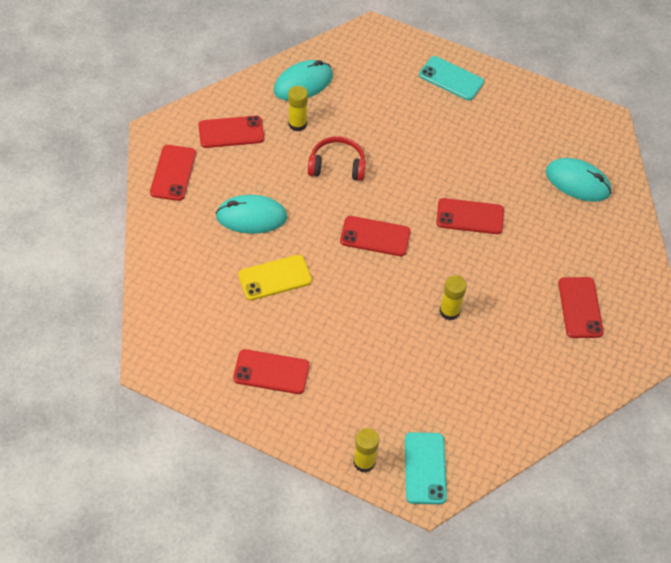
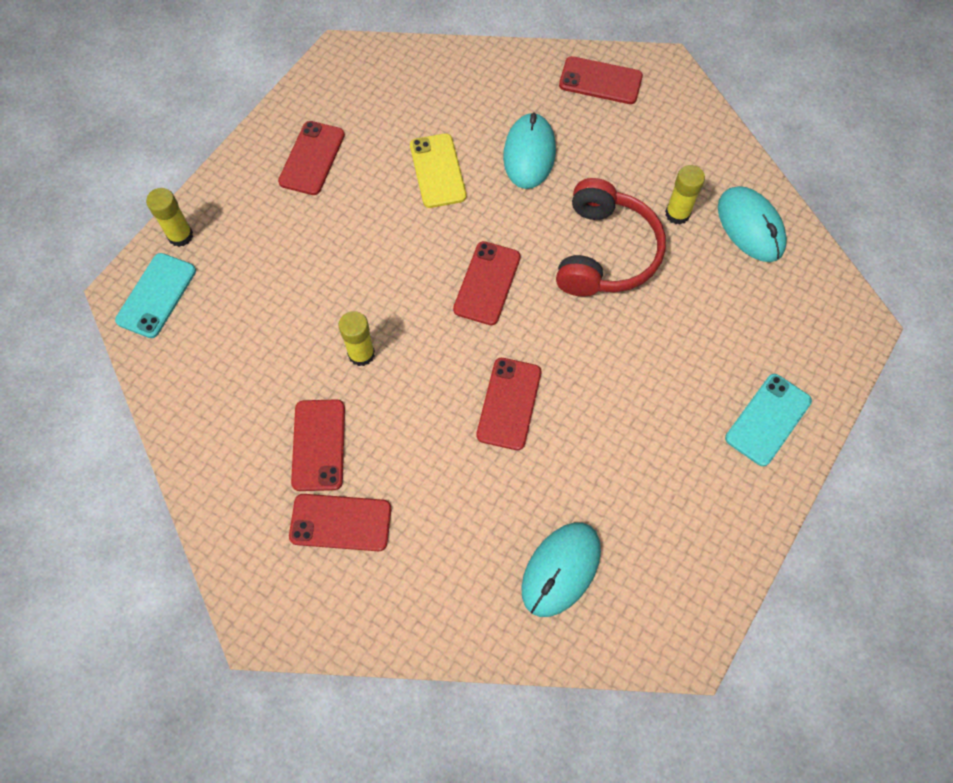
camera: 100 degrees right, 10 degrees up
(231, 132) = (664, 141): red phone -> red phone (319, 445)
(337, 166) = (605, 252): red headphones -> red headphones, size x1.52
(425, 468) = (156, 295): turquoise phone -> turquoise phone turned 75 degrees counterclockwise

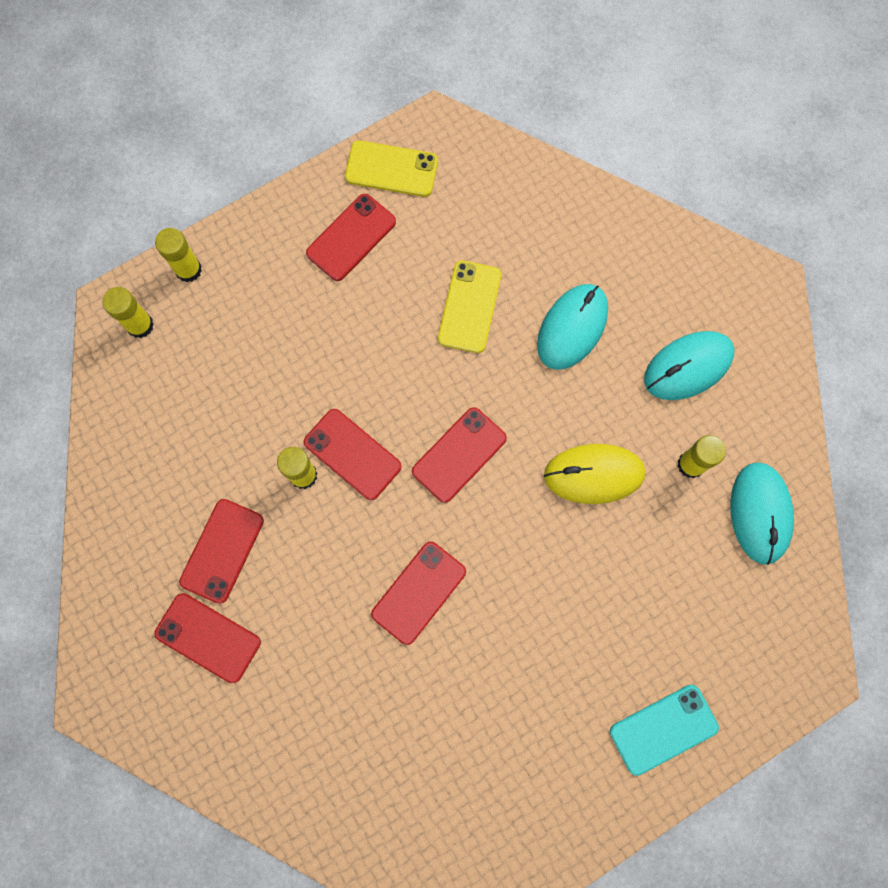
camera: 25 degrees right, 10 degrees up
(156, 295) = (140, 325): turquoise phone -> yellow glue stick
(321, 96) = (391, 169): none -> yellow phone
(561, 569) = (386, 781): turquoise mouse -> turquoise mouse (688, 366)
(600, 81) = (690, 274): red phone -> red phone (352, 454)
(605, 252) = (594, 474): red headphones -> yellow mouse

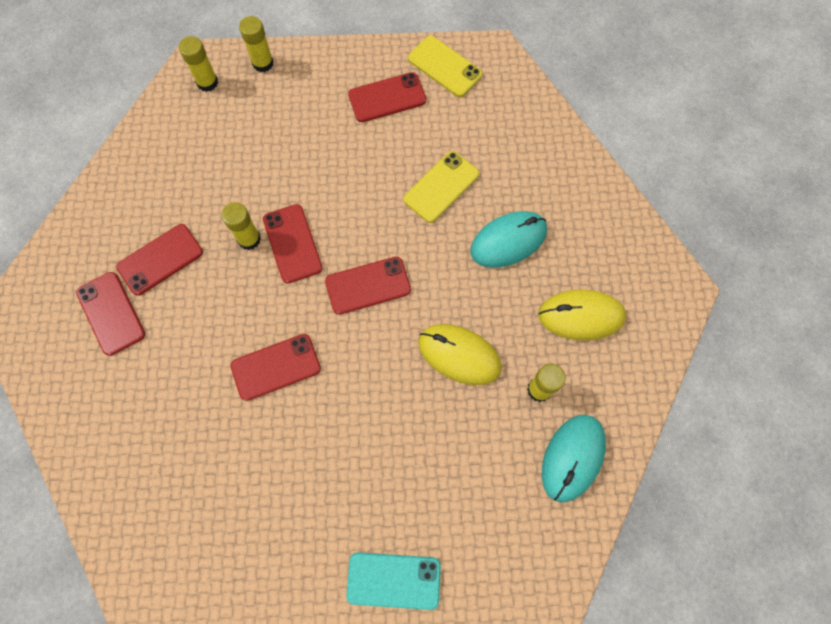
camera: 30 degrees right, 5 degrees down
(688, 366) = (581, 316): turquoise mouse -> yellow mouse

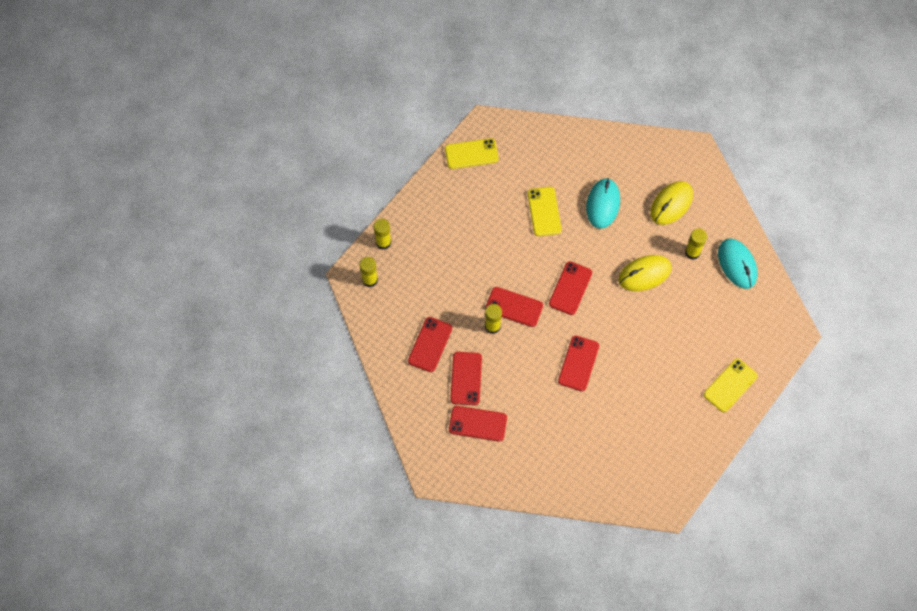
camera: 50 degrees left, 5 degrees down
(387, 97) = (465, 197): red phone -> red phone (430, 344)
(394, 580) = (730, 385): turquoise phone -> yellow phone

